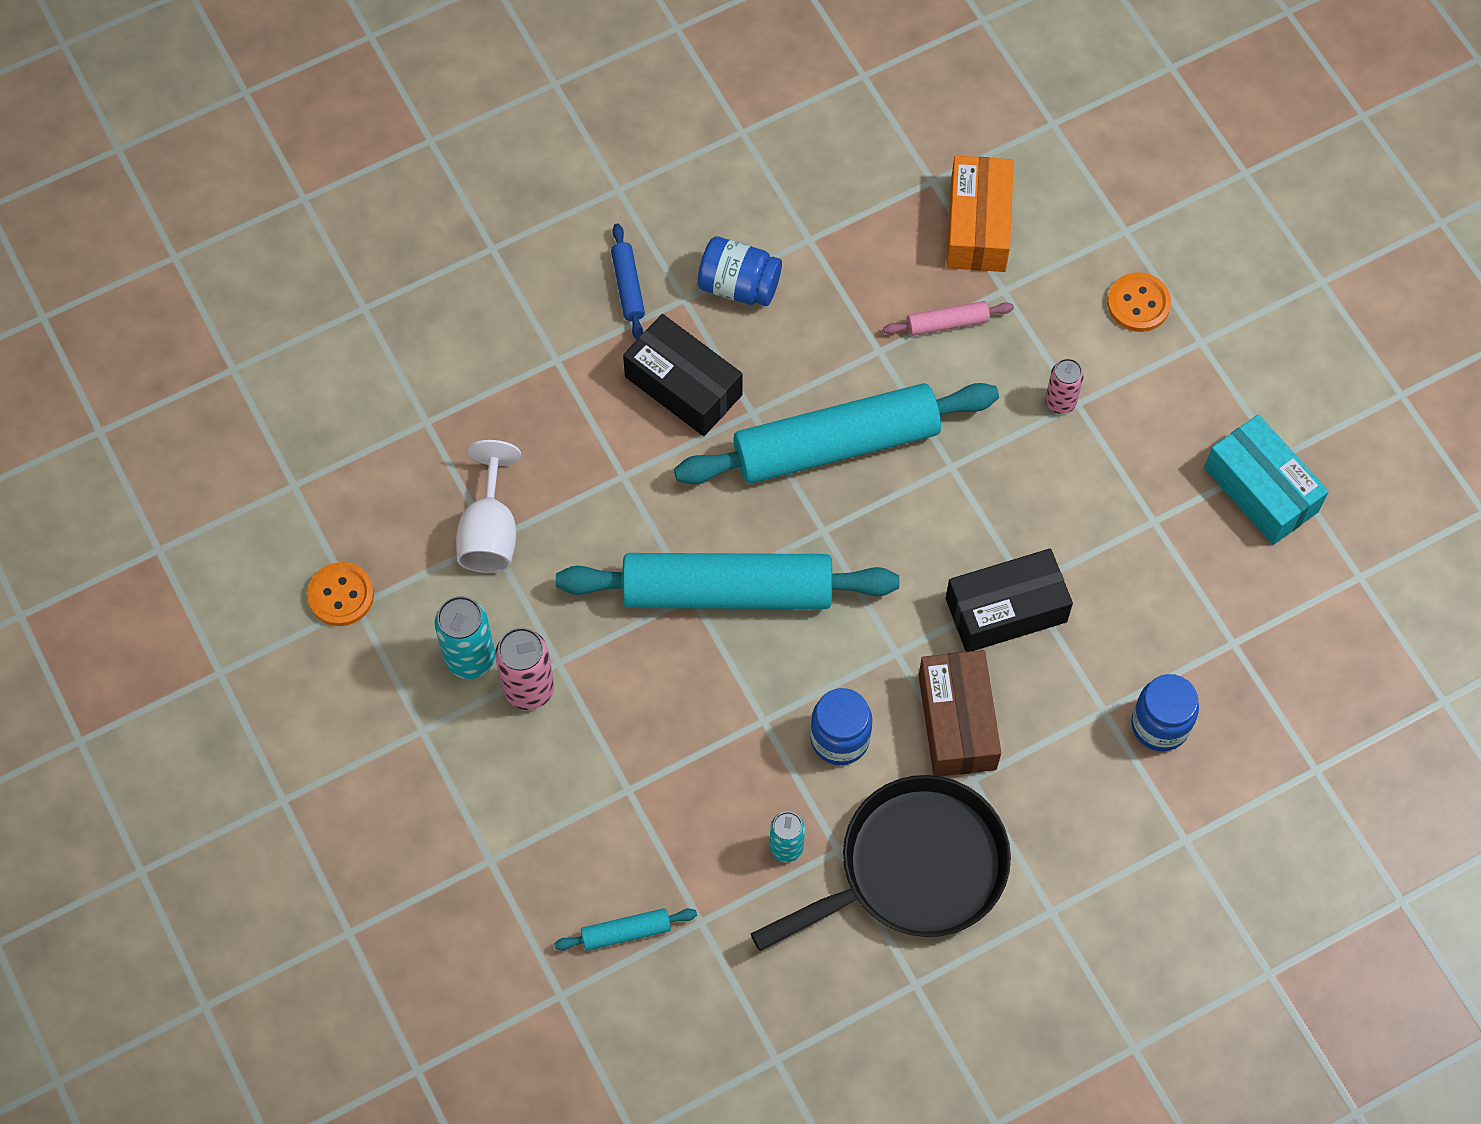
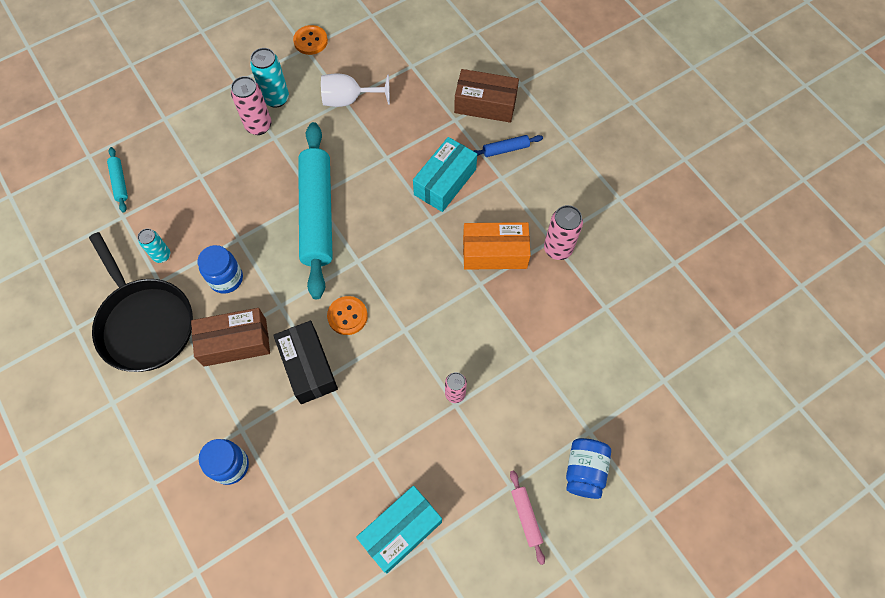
camera: 85 degrees right, 0 degrees up
(530, 308) = (485, 104): none -> brown box
(683, 386) = (445, 182): black box -> turquoise box
(739, 285) = (514, 205): blue jar -> blue jar (584, 471)
(826, 232) = (557, 249): none -> pink can
(836, 444) = (414, 264): turquoise rolling pin -> none
(947, 323) = (504, 322): pink rolling pin -> pink rolling pin (526, 517)
(978, 226) = (577, 336): orange box -> orange box (494, 252)
(1138, 303) = (534, 442): orange button -> orange button (347, 316)

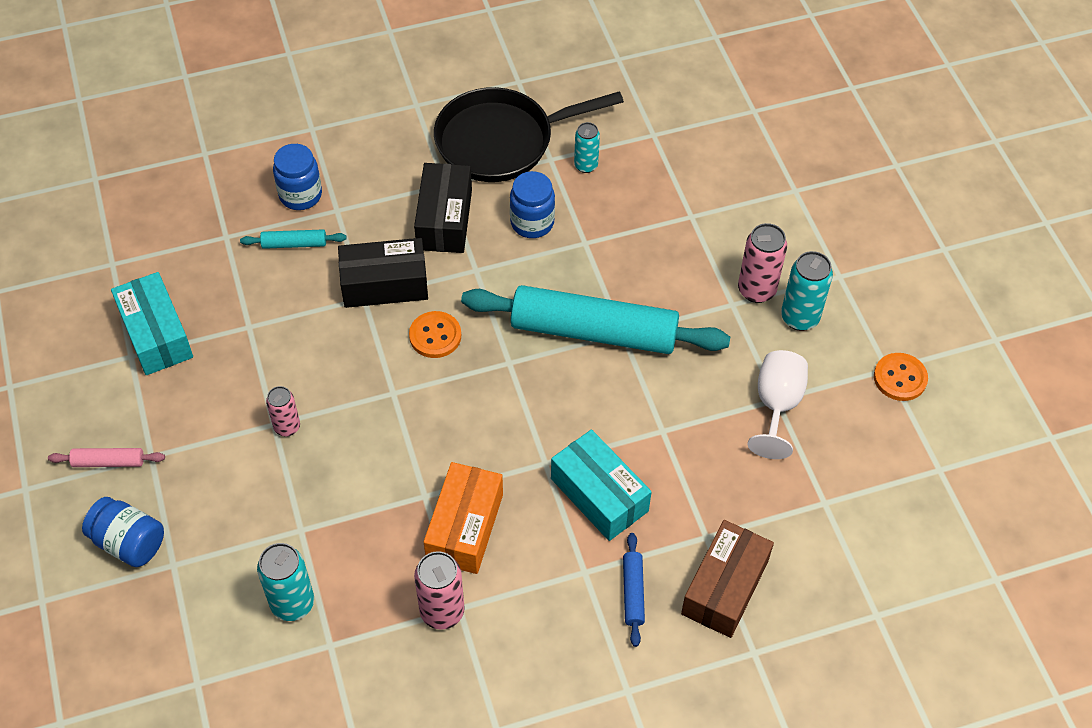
camera: 105 degrees right, 10 degrees down
(120, 182) = (705, 136): turquoise rolling pin -> turquoise rolling pin (294, 244)
(235, 342) = (444, 219): brown box -> black box
(586, 340) = (292, 603): none -> turquoise can

